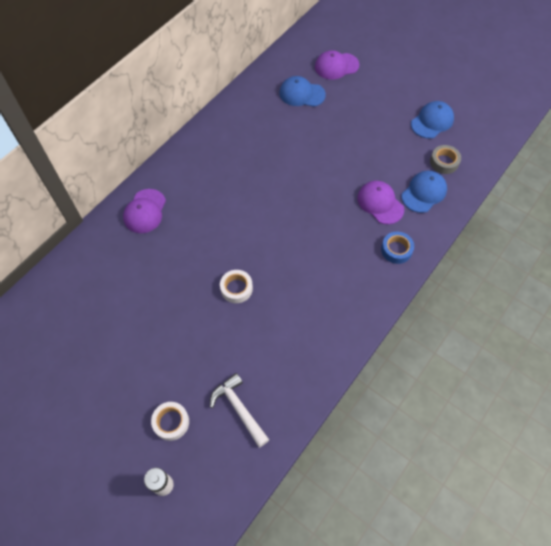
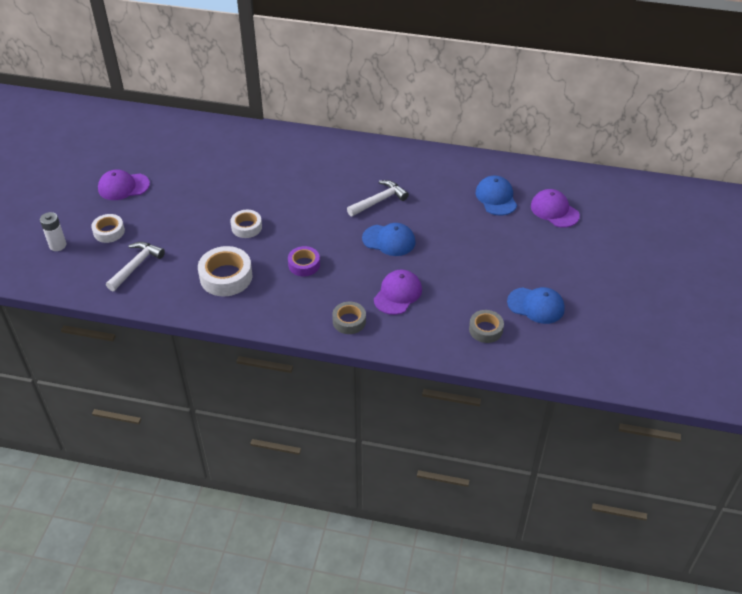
camera: 65 degrees right, 15 degrees down
(145, 211) = (292, 148): purple cap -> purple cap (123, 187)
(259, 172) = (379, 200): none -> white hammer
(296, 329) = (226, 277): none -> white tape
(311, 259) = (304, 264): none -> purple tape
(396, 250) = (349, 321): blue tape -> grey tape
(424, 193) = (433, 324): blue cap -> blue cap (389, 240)

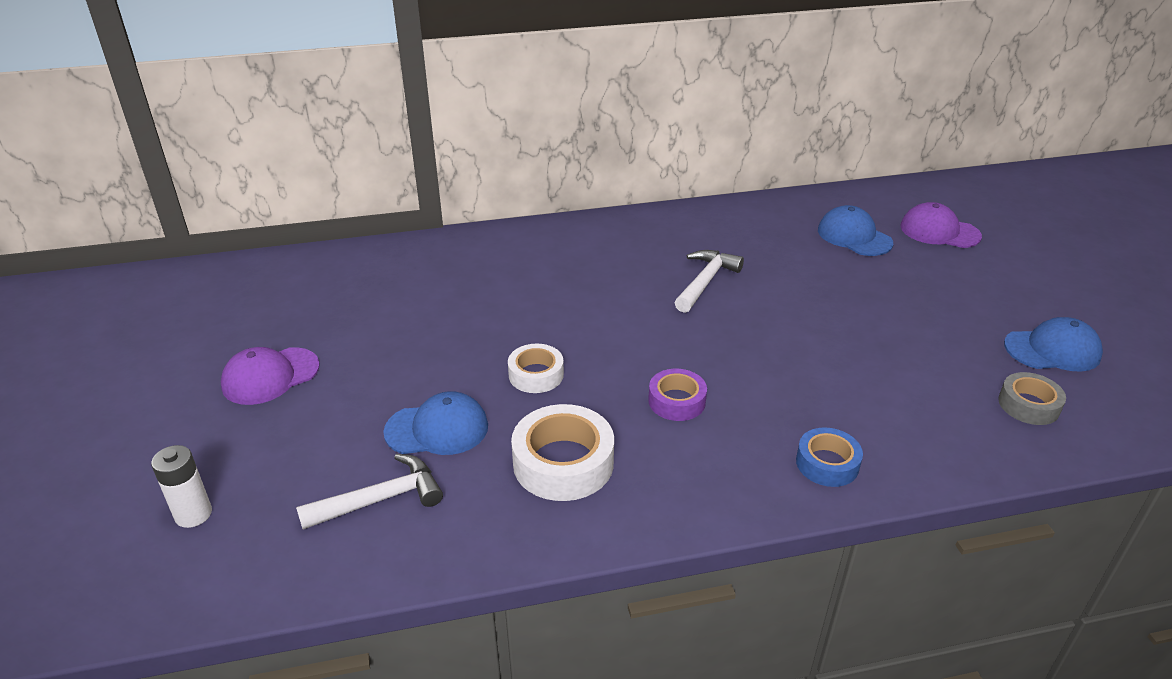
camera: 25 degrees left, 10 degrees down
(109, 231) = (288, 457): white tape -> none
(136, 265) = (381, 499): white hammer -> white hammer turned 60 degrees clockwise
(349, 321) = (827, 463): grey tape -> blue tape
(389, 240) = (770, 328): blue cap -> blue cap (437, 429)
(398, 294) = (857, 397): purple cap -> none

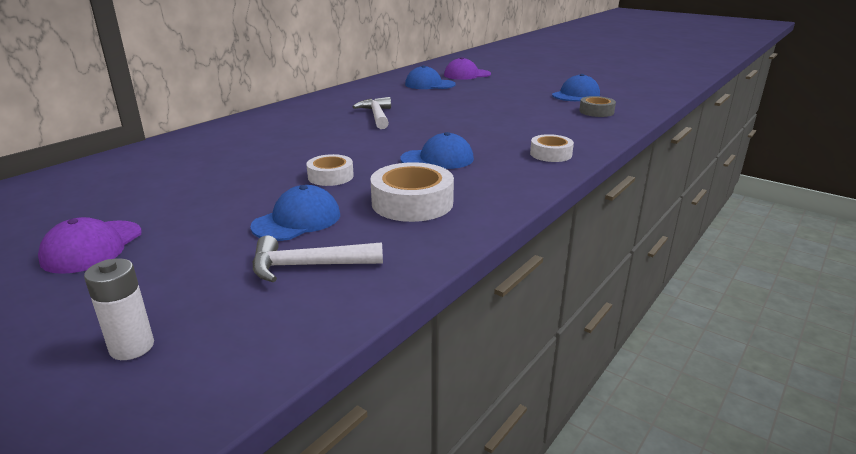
camera: 40 degrees left, 10 degrees down
(381, 499) = (307, 266): white hammer -> white hammer turned 120 degrees counterclockwise
(676, 401) = (437, 159): purple tape -> blue cap
(827, 463) = (551, 154): blue tape -> white tape

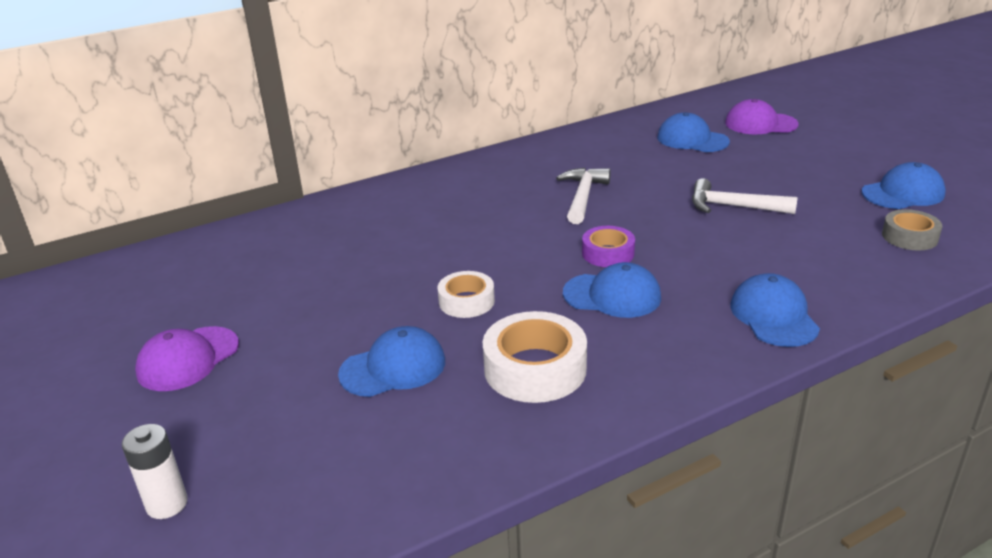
camera: 25 degrees right, 5 degrees up
(307, 266) = (368, 441): white hammer -> white hammer (733, 207)
(417, 140) = (608, 253): none -> purple tape
(551, 154) = (773, 316): white tape -> blue cap

